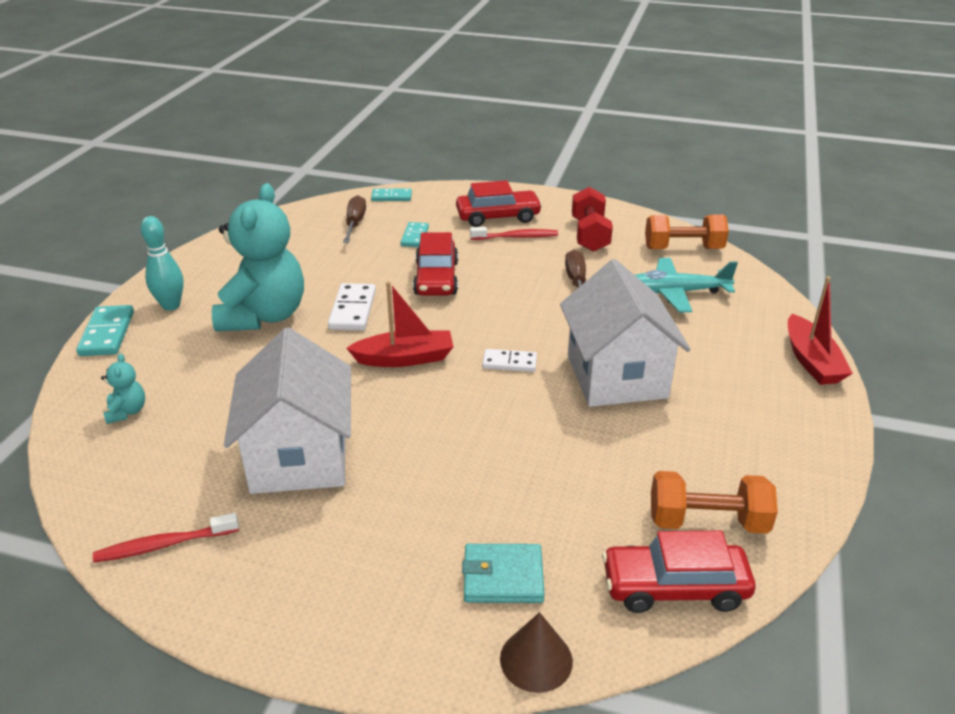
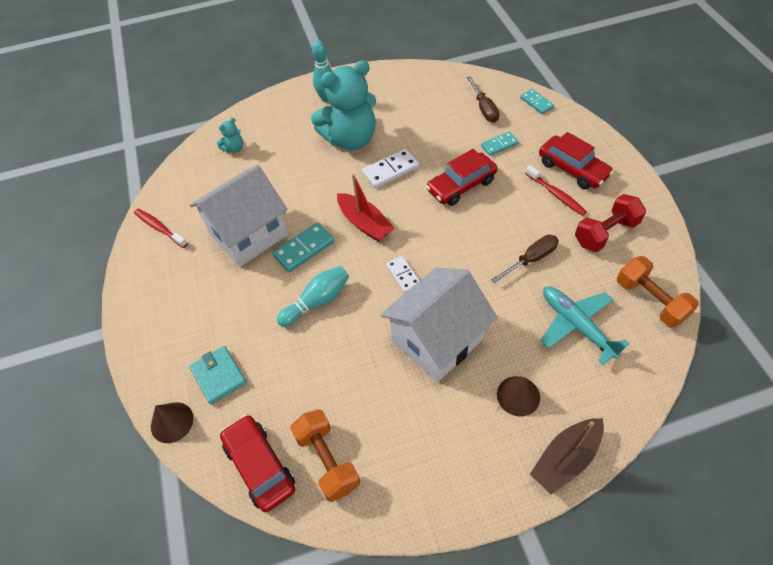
camera: 60 degrees right, 20 degrees up
(107, 333) = (284, 95): turquoise domino -> turquoise domino (304, 249)
(355, 223) = (484, 109): brown screwdriver -> brown screwdriver turned 105 degrees clockwise
(476, 440) = (317, 301): none -> turquoise bowling pin
(725, 357) = (518, 396): none -> brown cone
(811, 361) = (565, 458): red boat -> brown boat

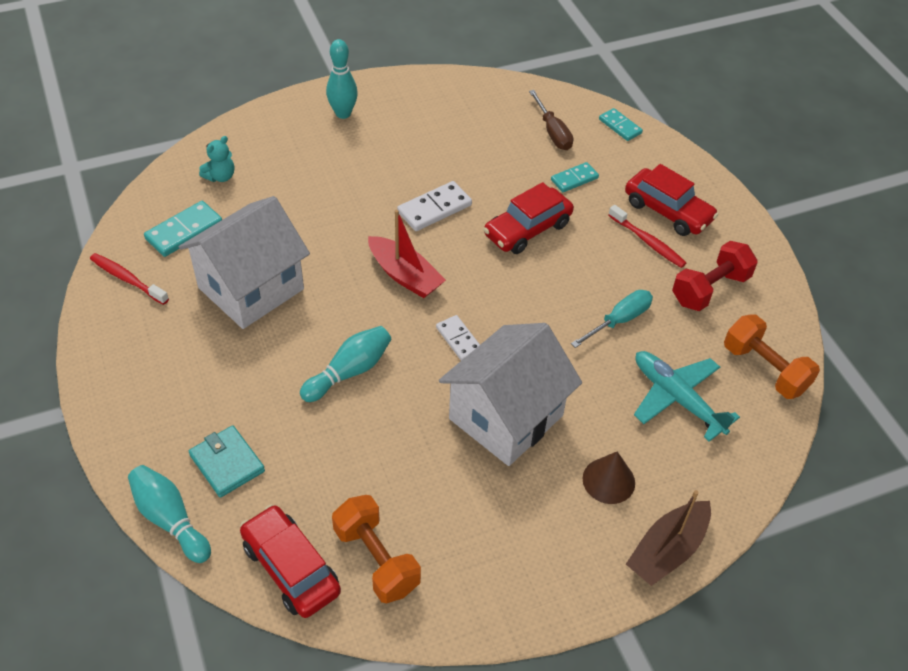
camera: 10 degrees left, 5 degrees down
(172, 422) = (170, 519): brown cone -> turquoise bowling pin
(304, 249) = (327, 307): turquoise domino -> turquoise domino (184, 231)
(350, 139) = (379, 167): turquoise teddy bear -> none
(531, 259) = (619, 320): brown screwdriver -> turquoise screwdriver

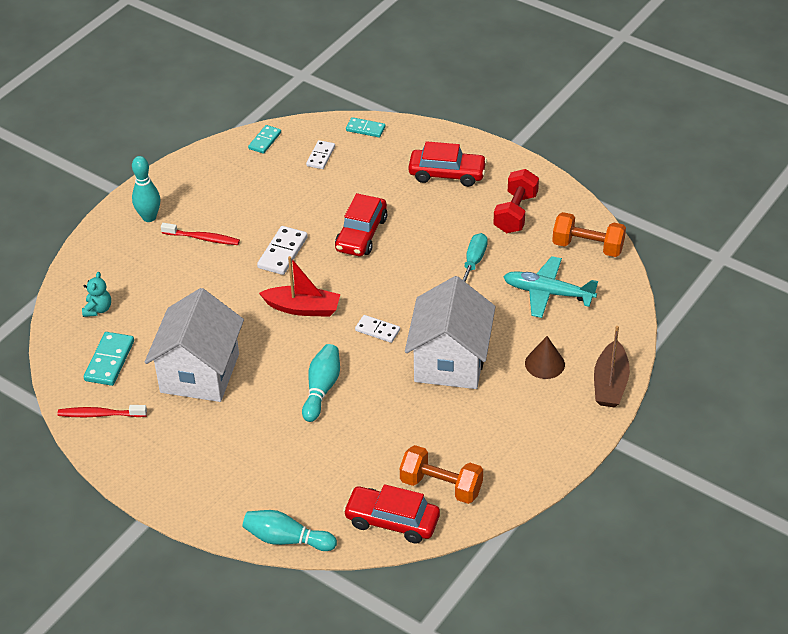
camera: 30 degrees left, 5 degrees down
(227, 463) = (292, 487): turquoise wallet -> none
(553, 132) = (321, 156): brown screwdriver -> white domino
(574, 179) = (364, 183): turquoise domino -> turquoise domino (265, 141)
(647, 242) = (450, 202): red toothbrush -> red toothbrush (202, 238)

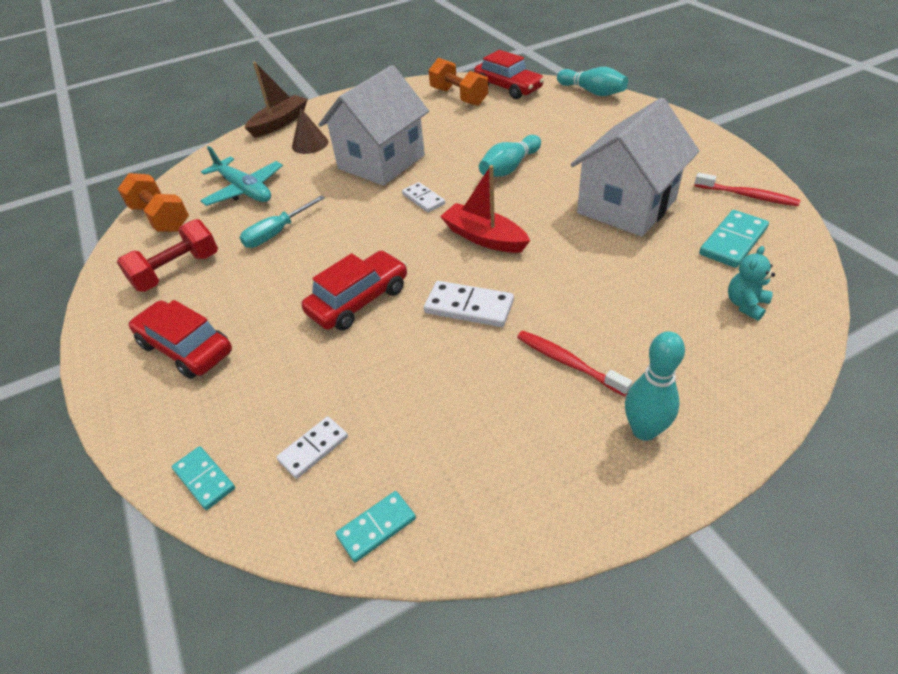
camera: 150 degrees left, 0 degrees up
(282, 252) = (469, 307): white domino -> white domino turned 60 degrees clockwise

